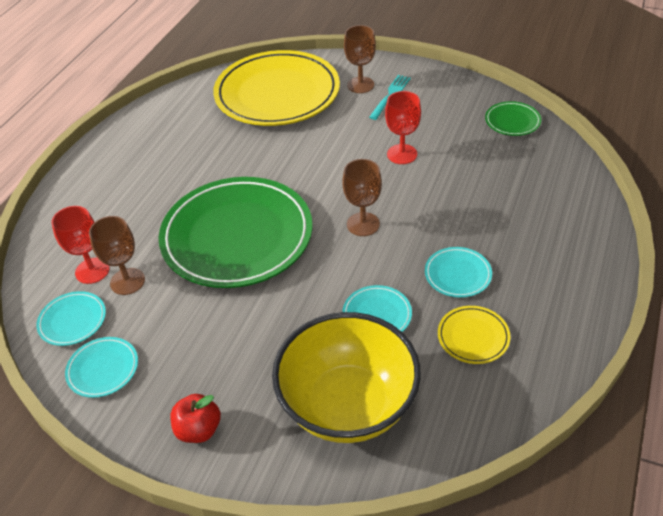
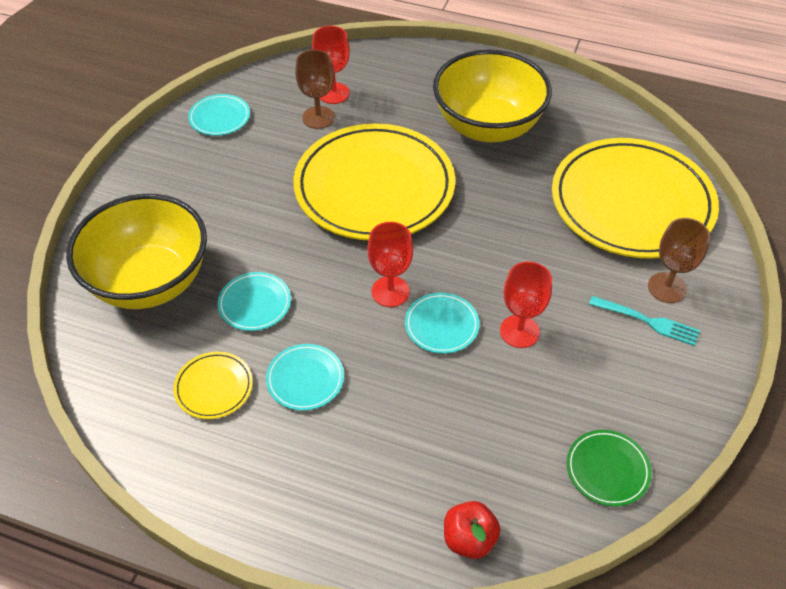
camera: 85 degrees right, 5 degrees up
(72, 321) = (275, 91): turquoise plate -> turquoise plate (441, 325)
(173, 164) = (487, 126): none -> yellow bowl
(199, 429) = (147, 183): red apple -> red apple (469, 539)
(237, 236) = (374, 187): green plate -> yellow plate
(363, 224) = (390, 291): brown goblet -> red goblet

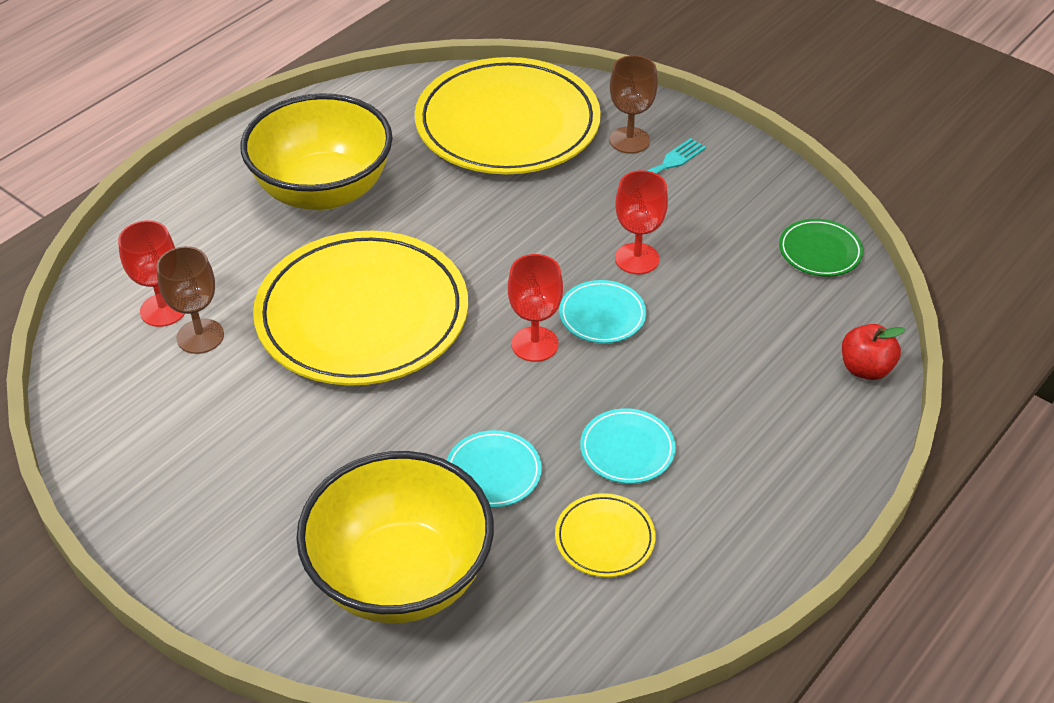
camera: 70 degrees left, 5 degrees down
(220, 118) = (125, 440): turquoise plate -> none

